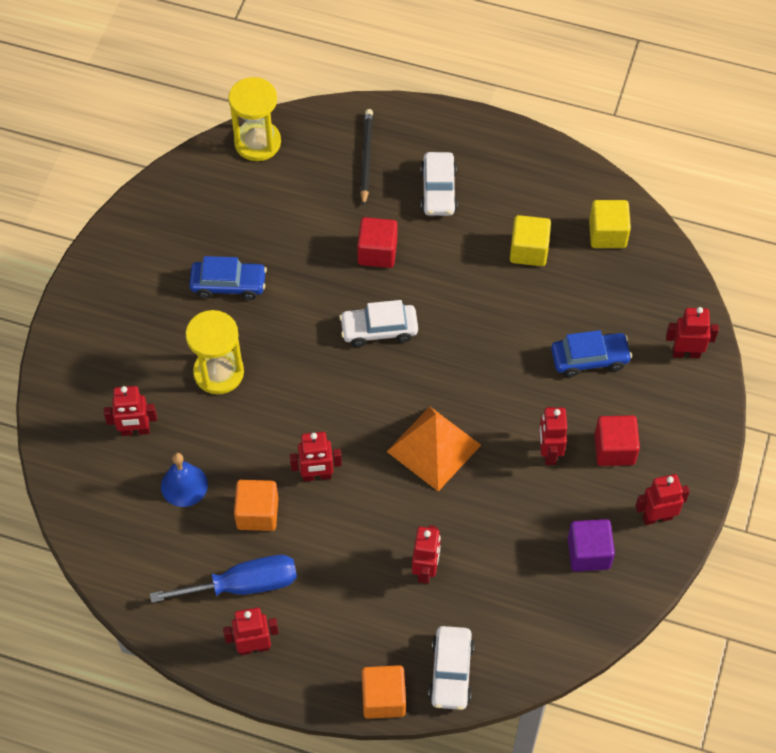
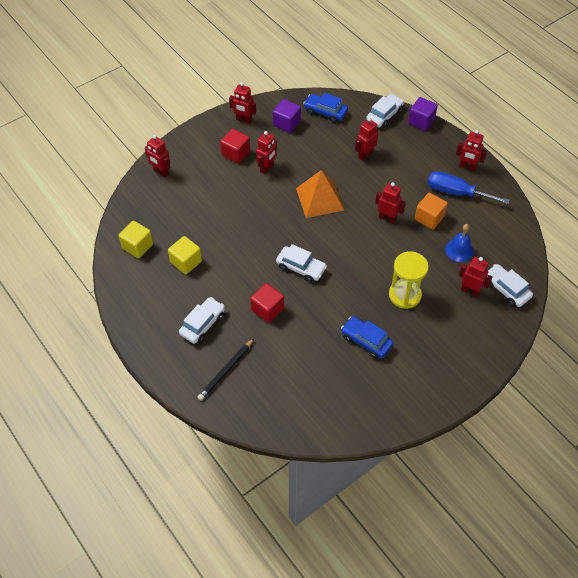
camera: 145 degrees left, 5 degrees down
(87, 462) = (506, 289): none -> white car
(257, 142) = (284, 424): yellow hourglass -> none
(383, 698) = (421, 121): orange cube -> purple cube
(589, 359) = (208, 195): blue car -> blue car (325, 112)

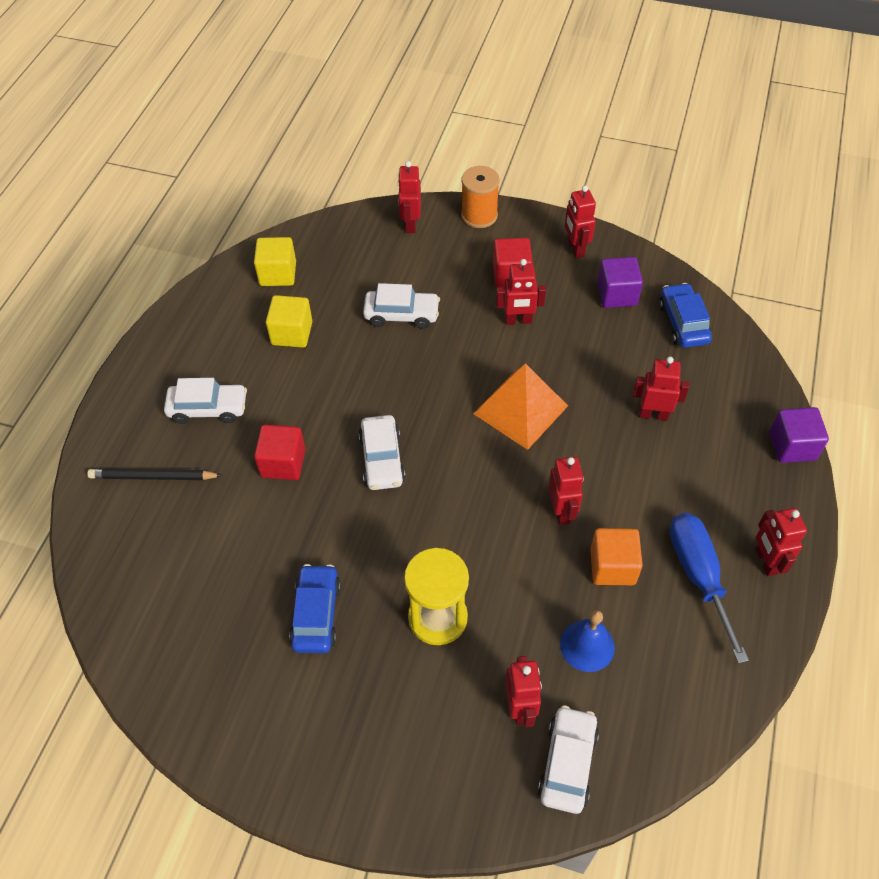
camera: 55 degrees right, 0 degrees up
(184, 142) = (479, 215): none -> orange spool
(384, 115) = (753, 394): white car -> white car (401, 315)

